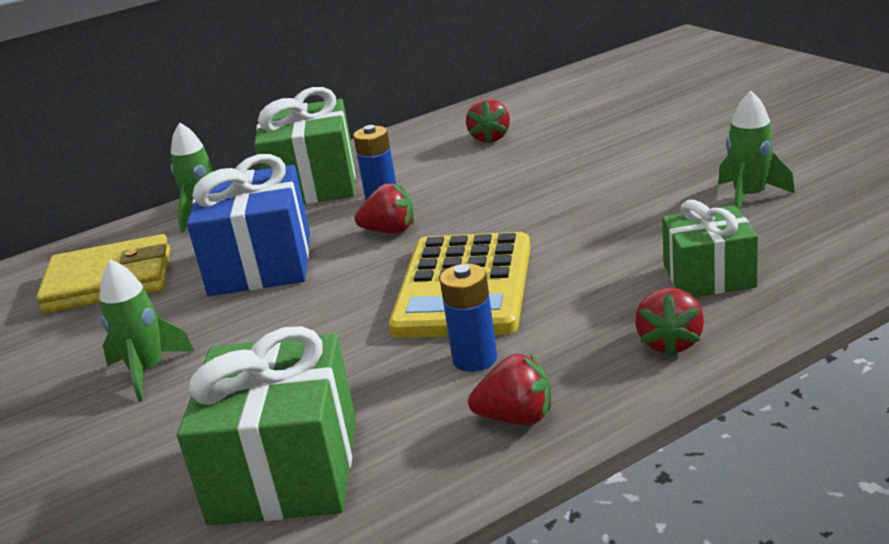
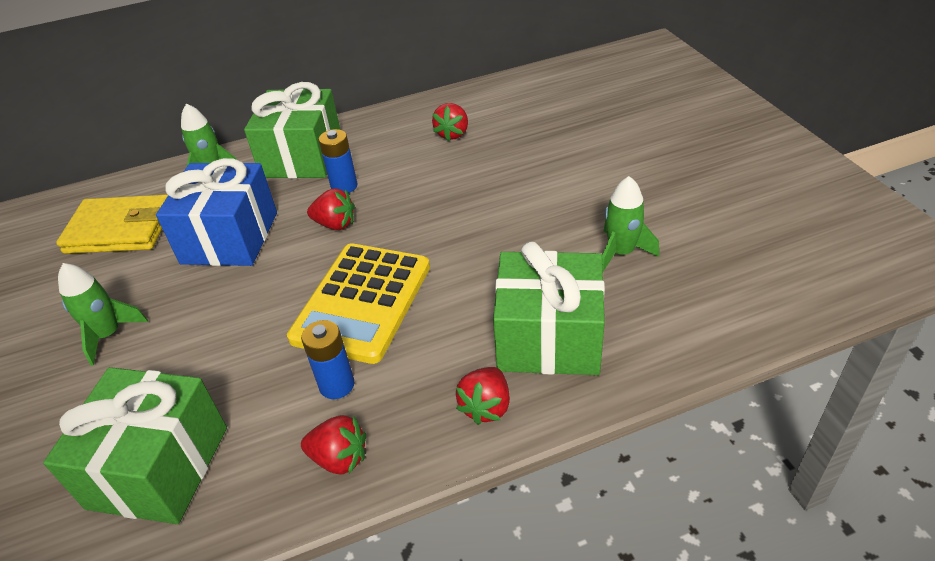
camera: 10 degrees right, 15 degrees up
(709, 276) = (549, 338): green gift -> green gift, size x1.59

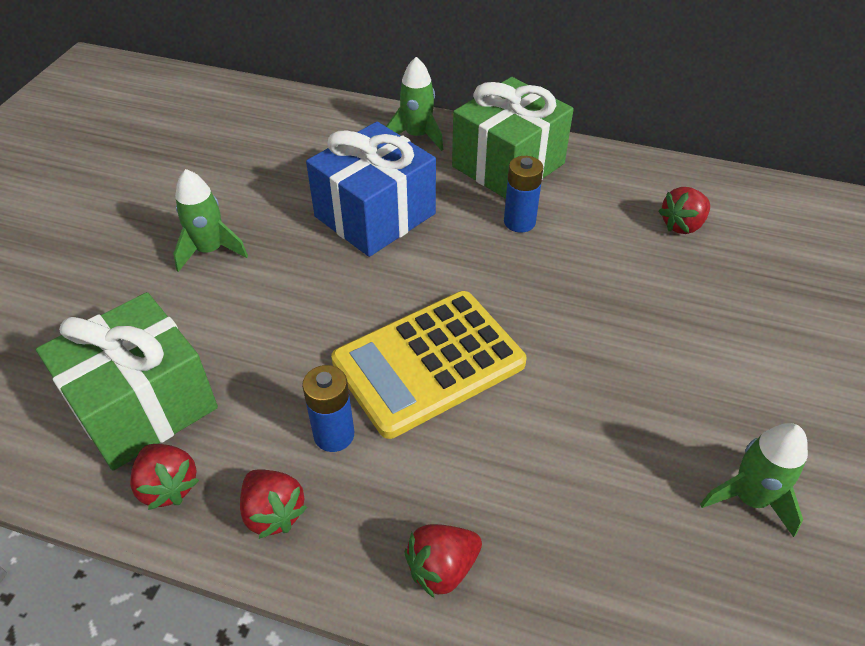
camera: 35 degrees right, 5 degrees up
(120, 229) = (299, 151): yellow wallet -> none
(335, 224) = (476, 259): red strawberry -> red strawberry (168, 486)
(549, 338) = (573, 541): green gift -> none

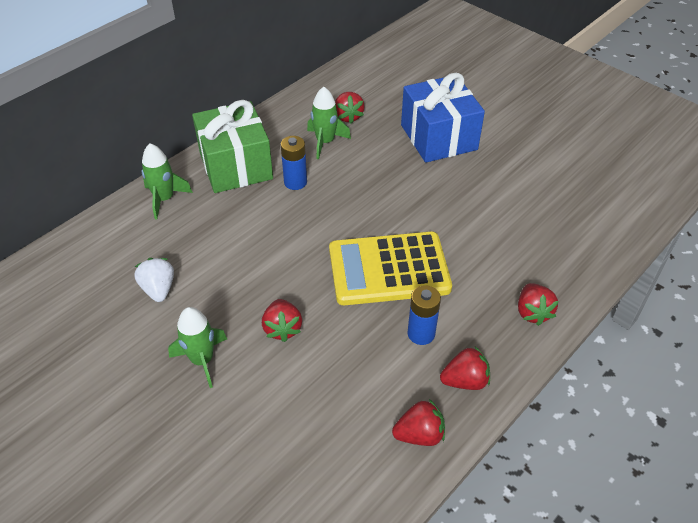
camera: 65 degrees left, 0 degrees up
(143, 405) = (340, 437): green gift -> none
(281, 296) = (282, 328): none -> red strawberry
(290, 183) = (158, 289): none -> white strawberry
(375, 215) = (234, 251): blue gift -> blue gift (438, 137)
(428, 362) = (388, 269): yellow calculator -> yellow calculator turned 90 degrees clockwise
(749, 498) = (540, 180): green rocket -> green rocket (325, 142)

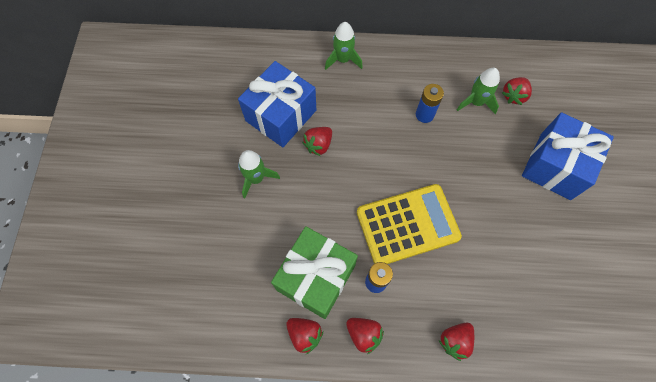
camera: 50 degrees right, 20 degrees up
(158, 289) = (281, 115): white strawberry -> blue gift
(236, 165) = (404, 71): green gift -> green gift (316, 277)
(282, 328) = (311, 201): red strawberry -> red strawberry (318, 145)
(388, 269) = (407, 225): yellow calculator -> yellow calculator turned 120 degrees clockwise

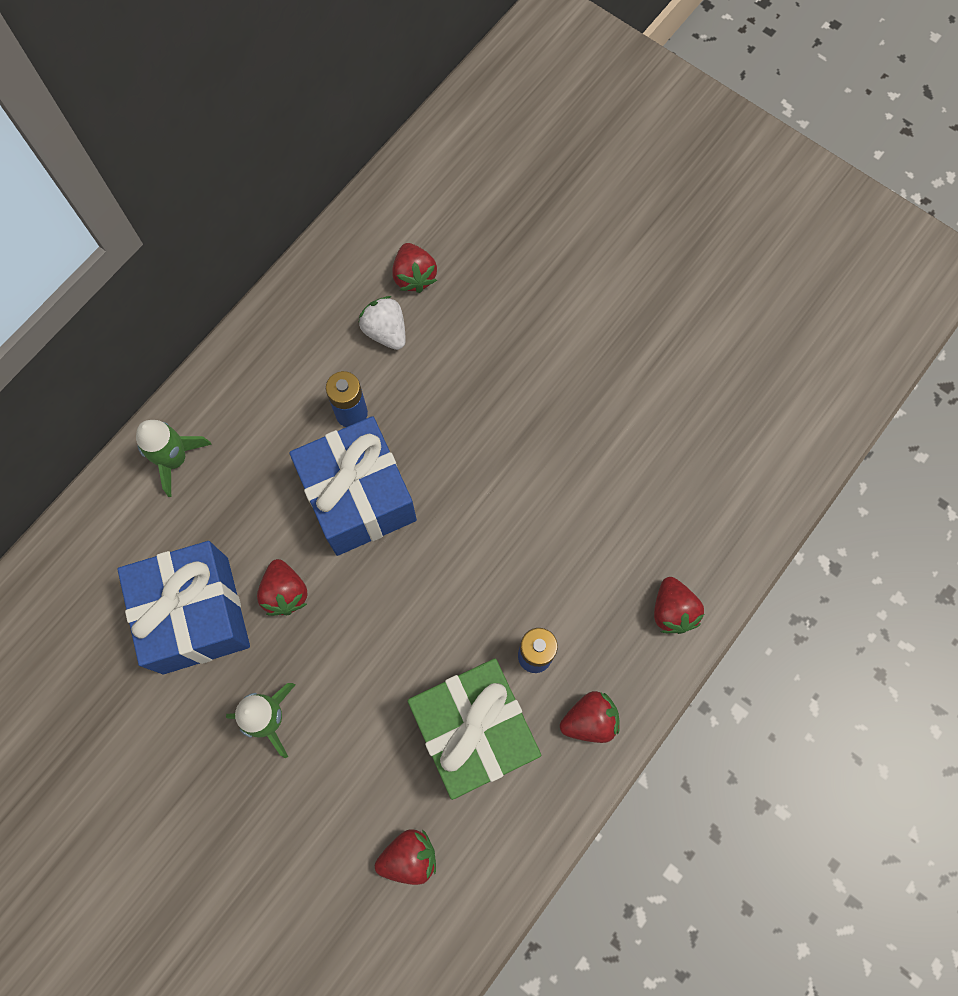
camera: 55 degrees left, 5 degrees up
(304, 334) = (538, 799): red strawberry -> red strawberry (409, 857)
(407, 225) = (489, 557): yellow calculator -> none
(476, 102) = (385, 331): green rocket -> white strawberry
(555, 166) = (547, 309): blue gift -> blue gift (358, 497)

